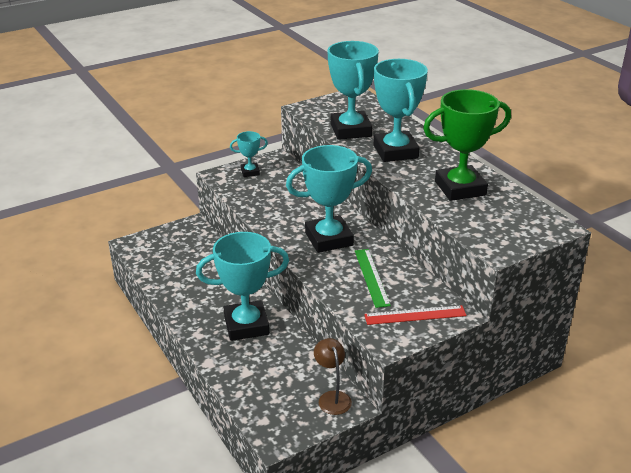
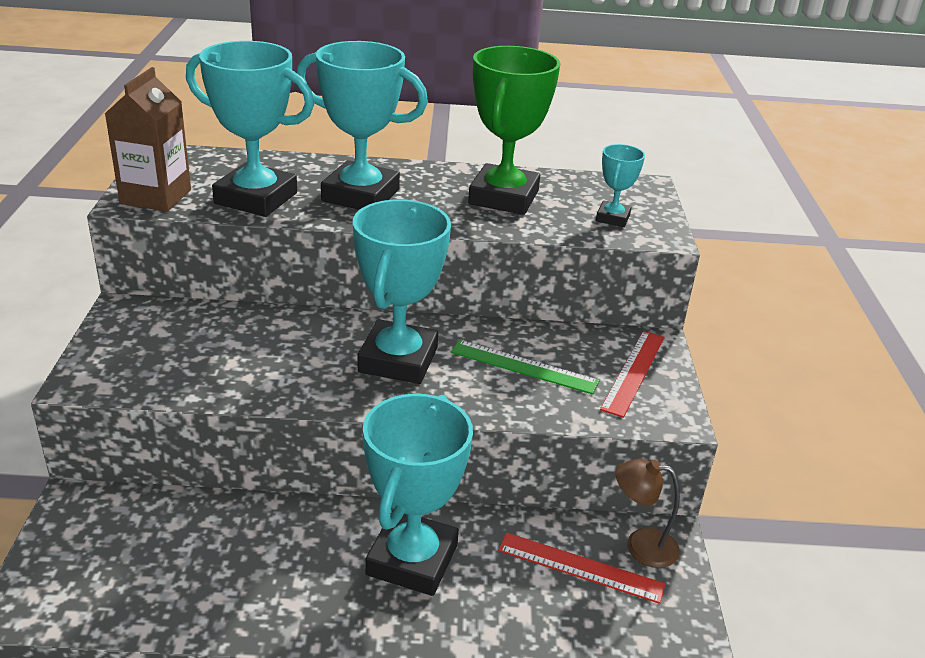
camera: 60 degrees left, 0 degrees up
(250, 172) = (123, 349): turquoise trophy -> turquoise trophy (612, 218)
(294, 381) = (580, 567): none -> red ruler
(316, 110) = (156, 197): none -> brown carton

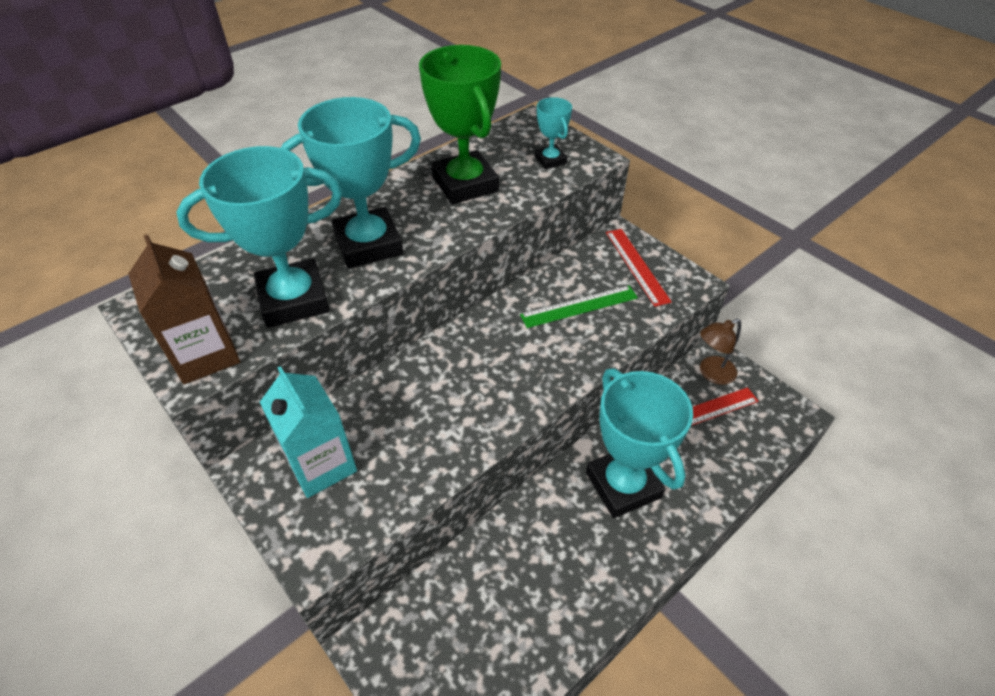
camera: 40 degrees left, 15 degrees up
(167, 336) = (321, 465): none -> turquoise carton
(398, 360) = (504, 358): turquoise trophy -> none

